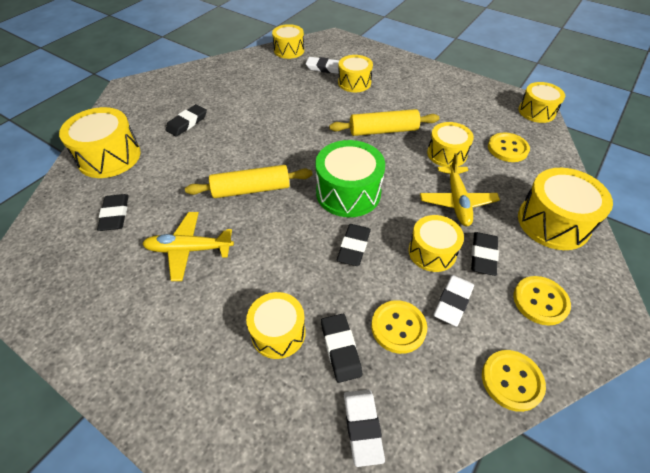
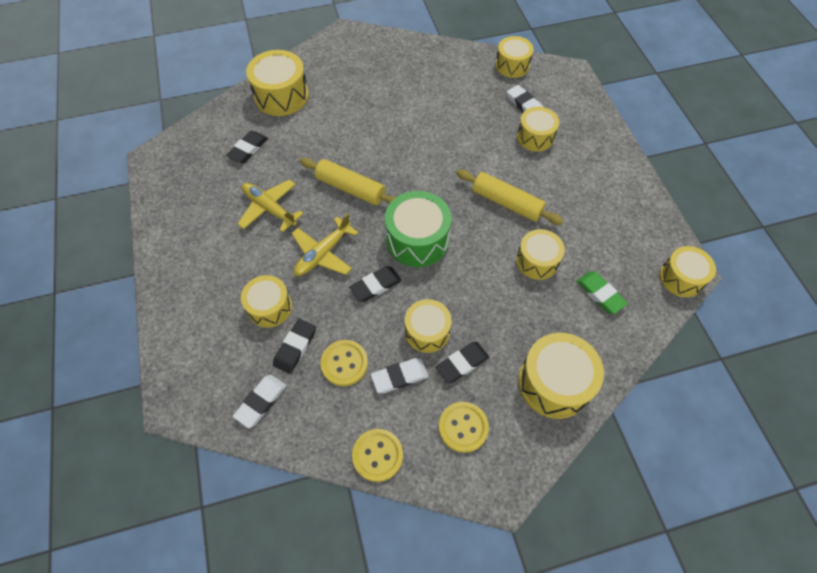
camera: 40 degrees right, 10 degrees up
(187, 123) = (359, 97): black eraser -> none
(457, 201) = (494, 307): yellow plane -> yellow plane (323, 254)
(507, 148) = (600, 294): yellow button -> green eraser

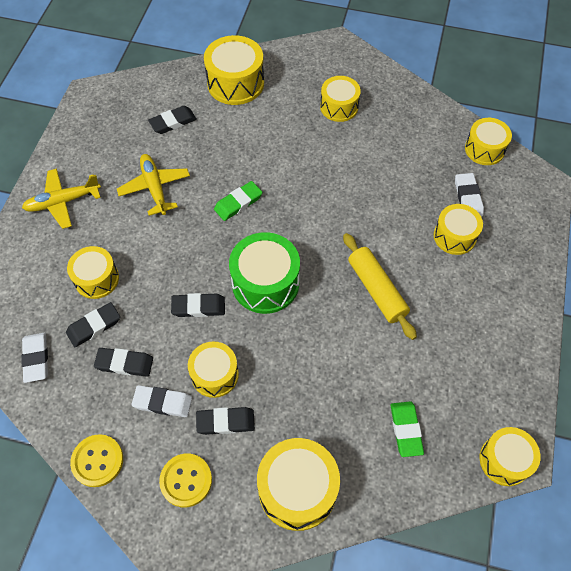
camera: 30 degrees right, 0 degrees up
(261, 402) = (36, 358): white eraser -> white eraser turned 75 degrees counterclockwise
(323, 254) = (172, 253): yellow plane -> yellow plane (62, 202)
(344, 363) = (124, 363): yellow button -> black eraser
(350, 188) = (238, 203): yellow rolling pin -> green eraser
(537, 261) = (365, 363): yellow drum -> yellow drum (339, 107)

